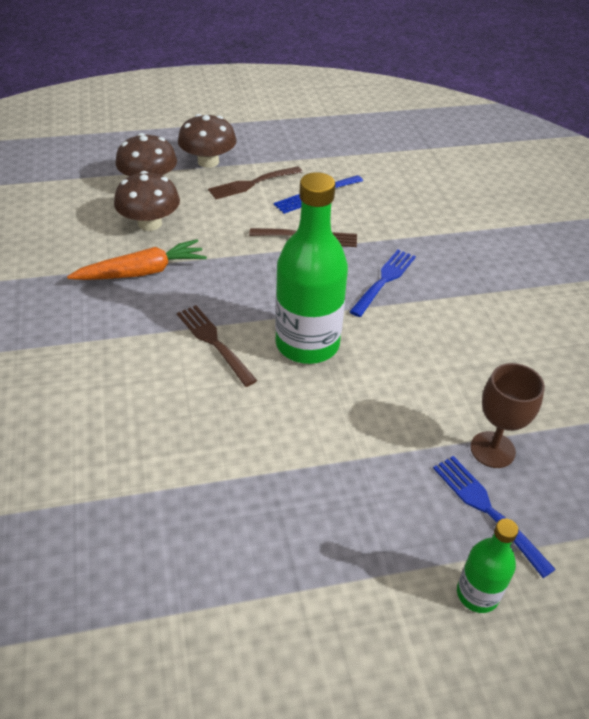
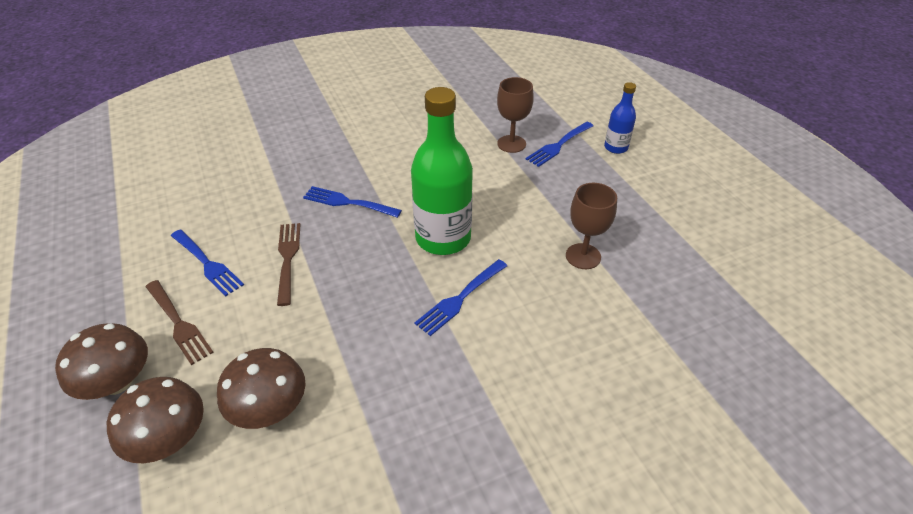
camera: 100 degrees left, 0 degrees up
(142, 272) = (368, 386): orange carrot -> none
(214, 342) = (460, 298): brown fork -> blue fork
(238, 464) = (583, 256): none -> brown goblet
(477, 594) = (616, 147): green bottle -> blue bottle

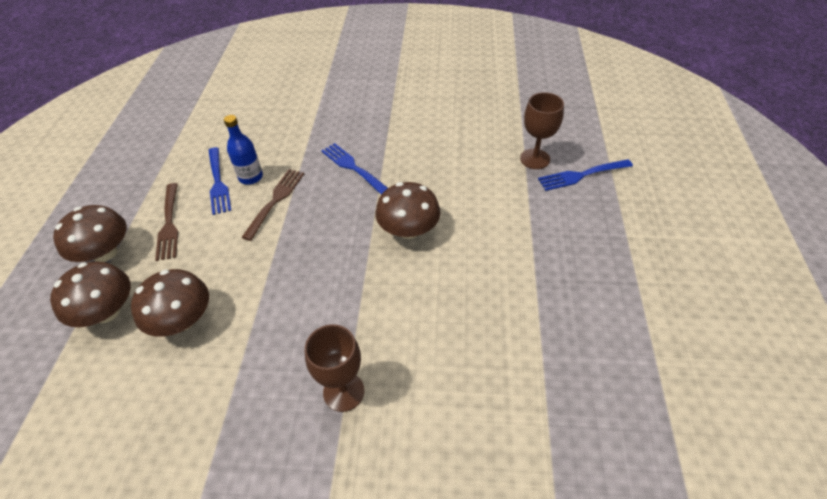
camera: 30 degrees right, 5 degrees up
(443, 238) = (408, 229): green bottle -> brown mushroom
(460, 298) = (384, 292): blue fork -> none
(583, 256) = (525, 298): brown goblet -> brown goblet (343, 392)
(616, 147) = (641, 197): blue bottle -> blue bottle (251, 177)

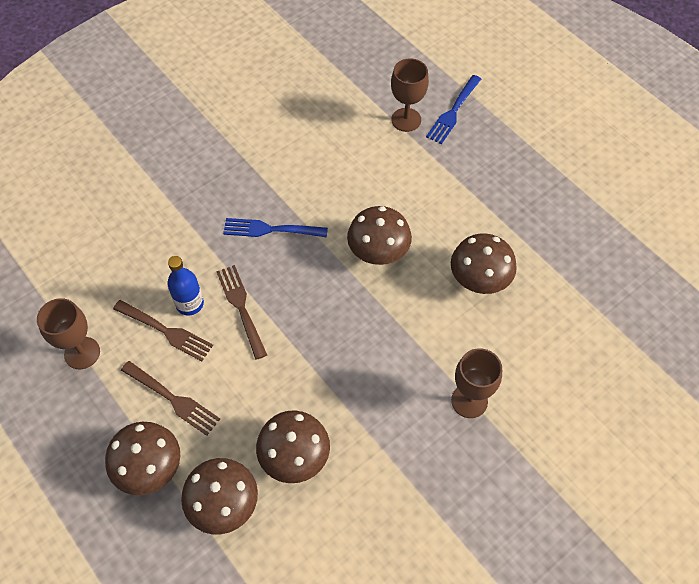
camera: 45 degrees left, 10 degrees up
(163, 162) = (82, 353): none -> brown goblet
(218, 183) = (166, 331): blue fork -> brown fork
(464, 305) = (479, 278): none -> brown mushroom

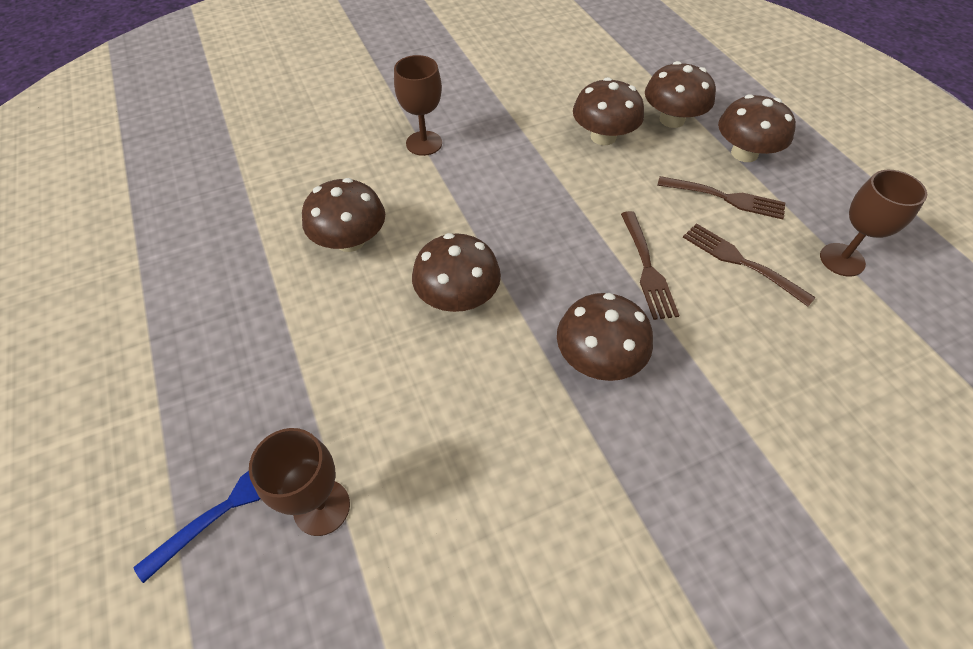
camera: 165 degrees left, 5 degrees down
(173, 399) = (726, 198): brown fork -> brown fork turned 150 degrees clockwise
(190, 304) = (713, 285): blue bottle -> none
(270, 229) = (598, 358): blue fork -> brown mushroom

